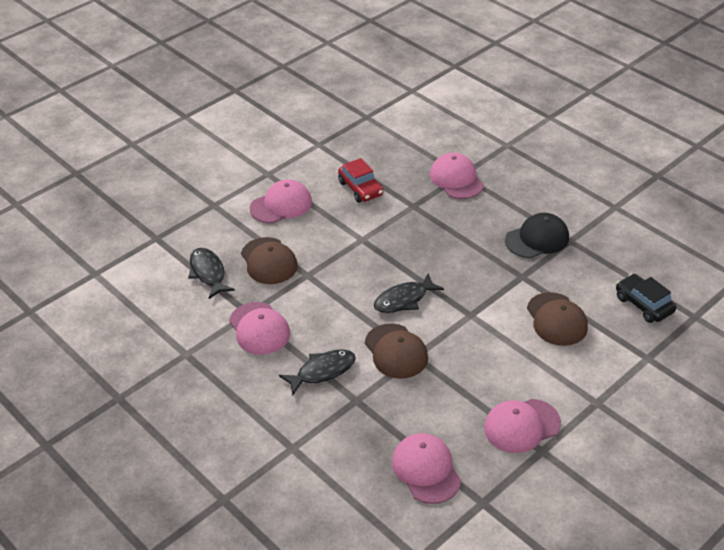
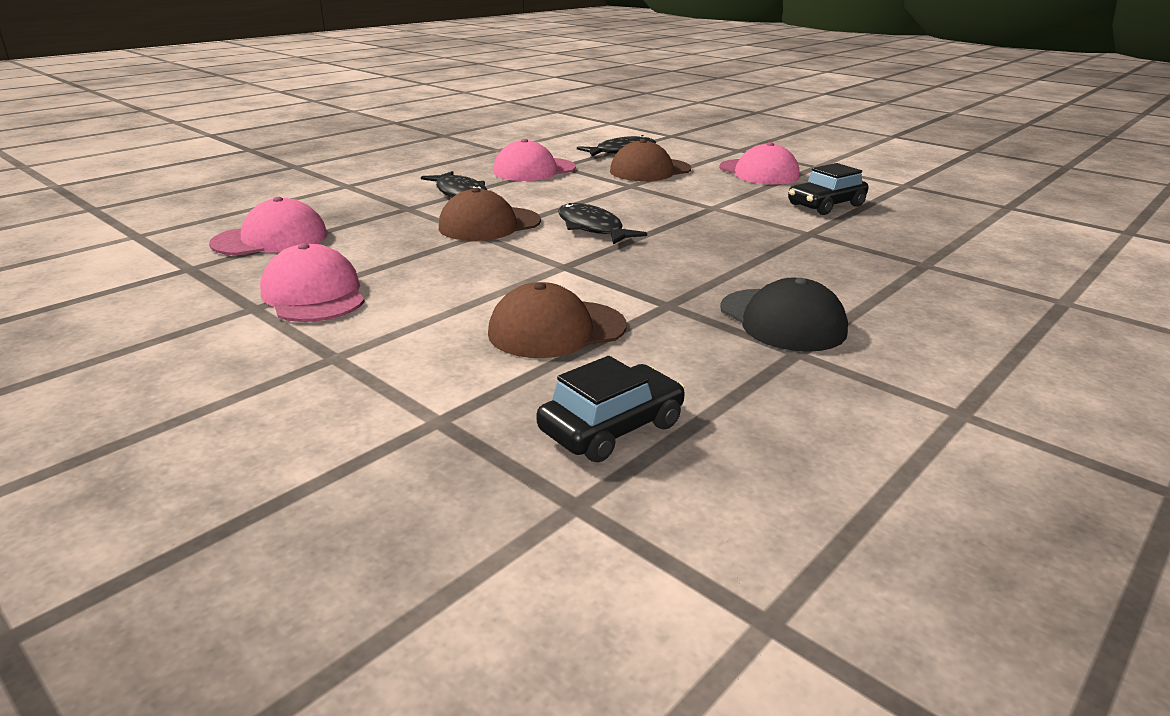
camera: 85 degrees right, 15 degrees down
(360, 188) = (826, 205): red car -> black car
(456, 179) = (907, 260): pink cap -> none

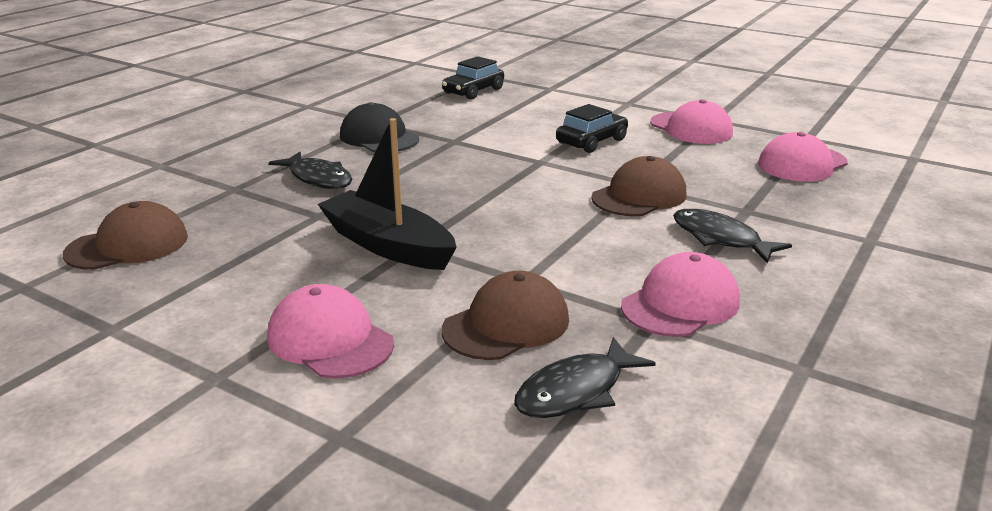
camera: 170 degrees right, 0 degrees up
(556, 330) = (520, 122): brown cap -> brown cap (128, 245)
(592, 228) = (537, 201): black fish -> black fish (318, 178)
(735, 209) = (388, 245): none -> black boat
(826, 205) = (271, 263): black car -> black car (591, 141)

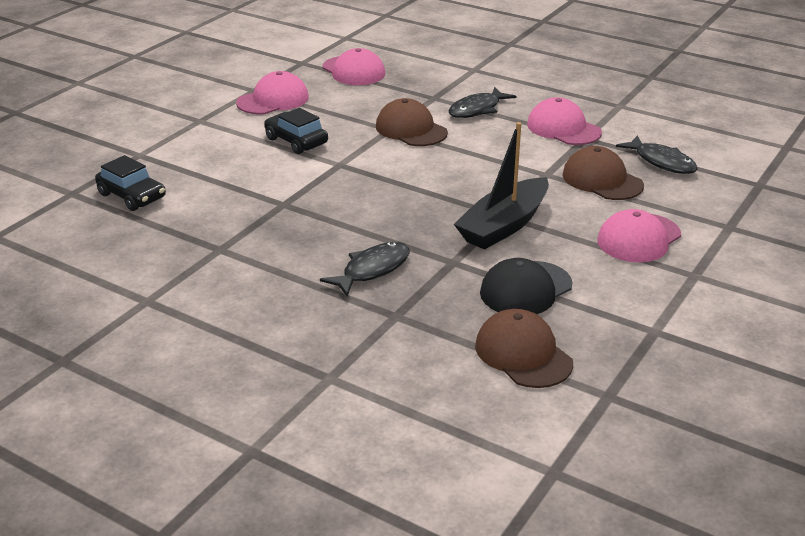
camera: 90 degrees left, 5 degrees up
(379, 137) = (266, 244): black cap -> black cap (525, 289)

